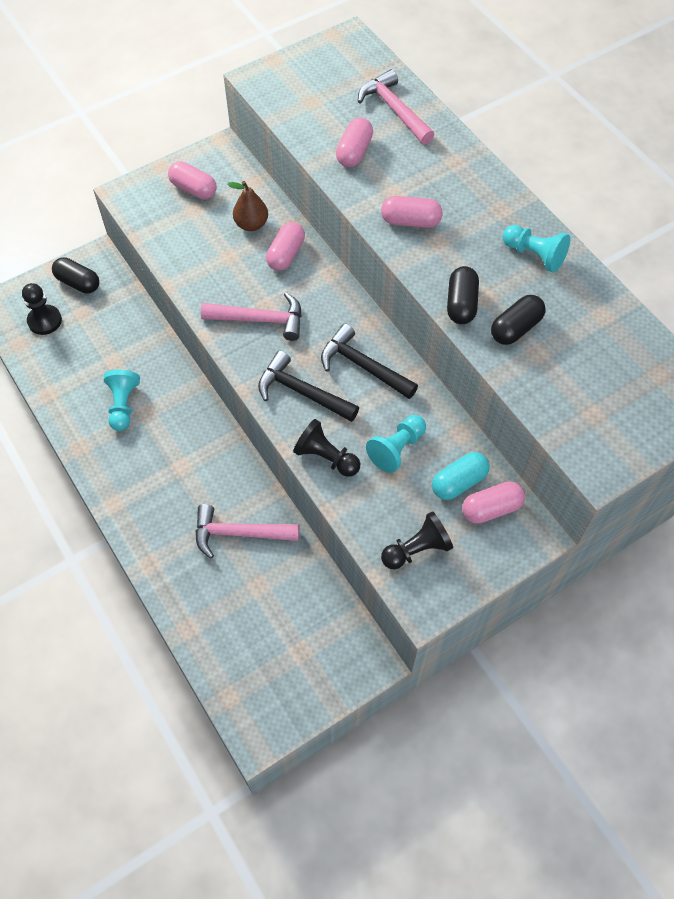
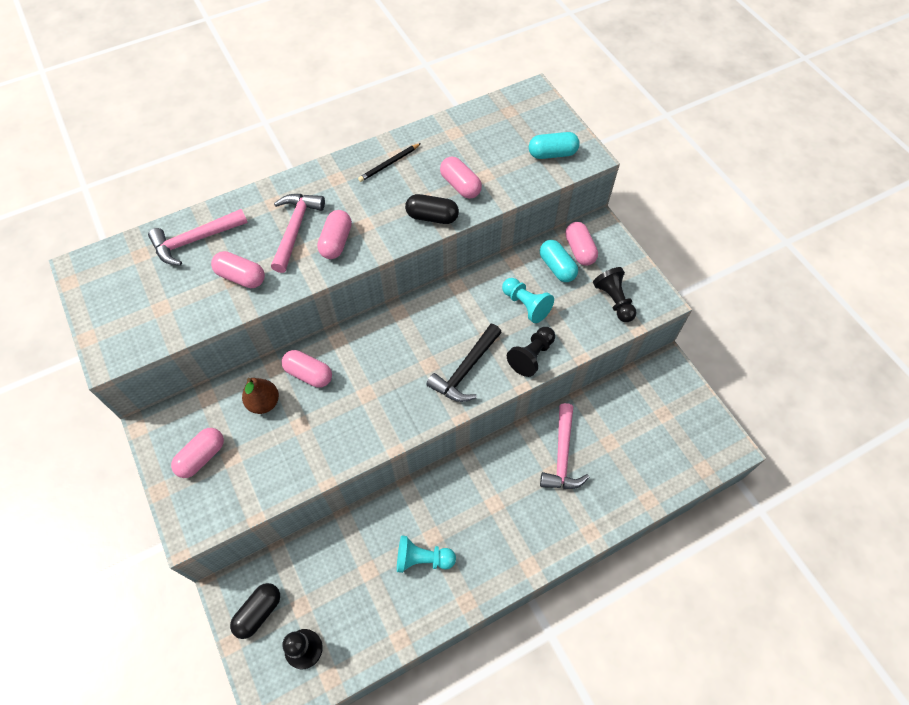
camera: 85 degrees left, 0 degrees up
(260, 320) = (382, 400): pink hammer -> pink hammer (295, 229)
(363, 366) = (443, 321): black hammer -> none
(515, 328) = (460, 185): black capsule -> pink capsule
(534, 255) = (389, 164): turquoise pawn -> black pencil
(593, 426) = (552, 154): none -> turquoise capsule

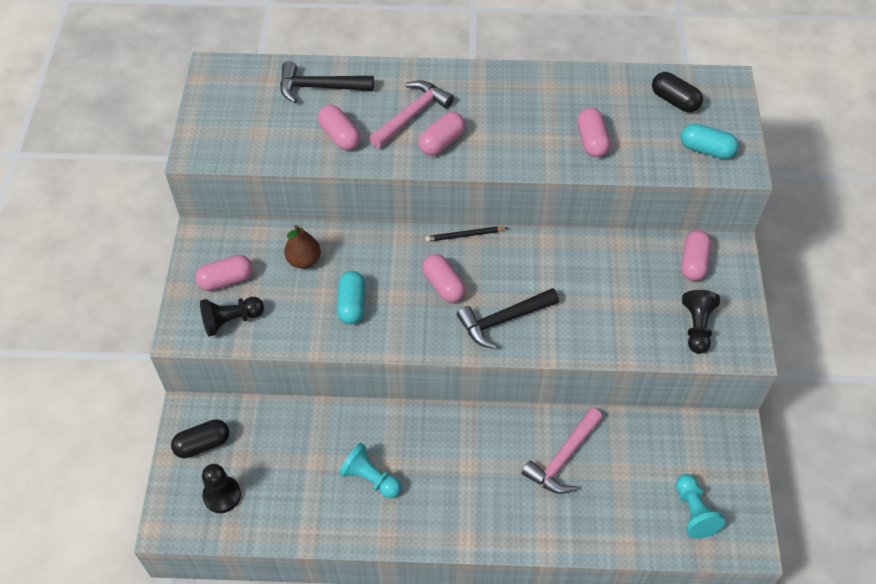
camera: 30 degrees right, 5 degrees down
(195, 240) = (320, 87): pink hammer -> black hammer
(309, 374) = (357, 254): pink capsule -> pink capsule (443, 285)
(389, 164) = (535, 92): black pencil -> black pencil (464, 235)
(432, 217) = (545, 158): black capsule -> black capsule (674, 101)
(526, 305) = (602, 289): turquoise pawn -> turquoise pawn (693, 512)
(531, 356) = (576, 338): black pawn -> black pawn (231, 320)
(557, 267) = (658, 268): turquoise capsule -> turquoise capsule (352, 304)

